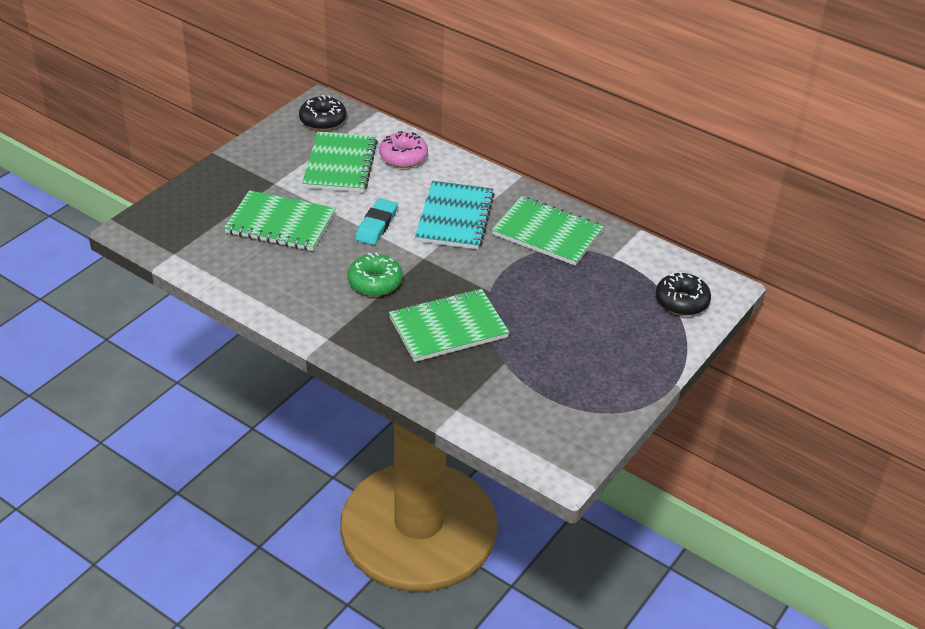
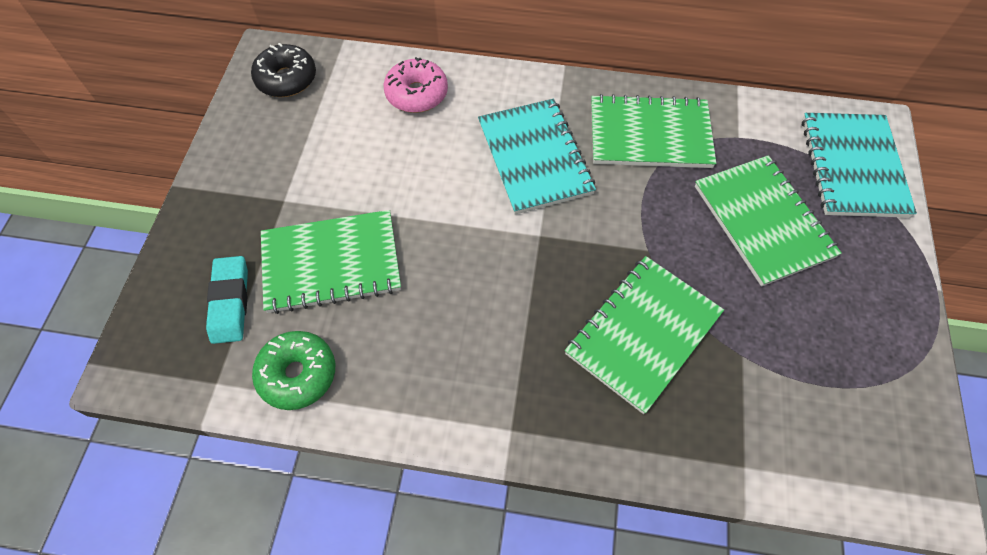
camera: 25 degrees left, 20 degrees up
(340, 164) = (349, 136): green notebook -> green notebook (762, 221)
(375, 282) = (508, 303): green donut -> green donut (298, 374)
(376, 225) = (452, 211): turquoise eraser -> turquoise eraser (230, 302)
(681, 302) = (853, 167): black donut -> turquoise notebook

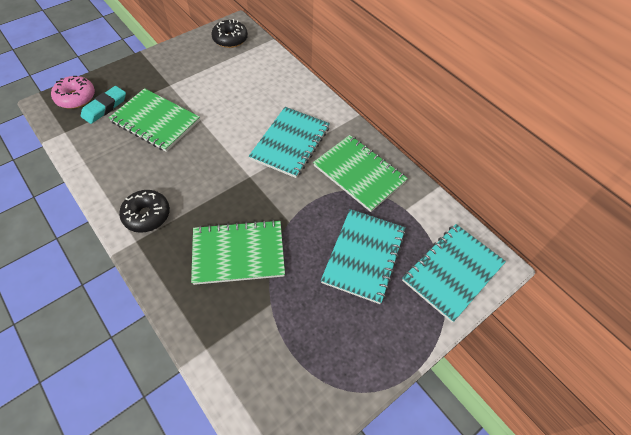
camera: 40 degrees right, 5 degrees down
(298, 374) = (92, 152): green donut -> none
(417, 94) = (274, 80): pink donut -> pink donut (76, 97)
(483, 388) = (147, 215): none -> black donut
(762, 221) = (364, 256): green notebook -> turquoise notebook

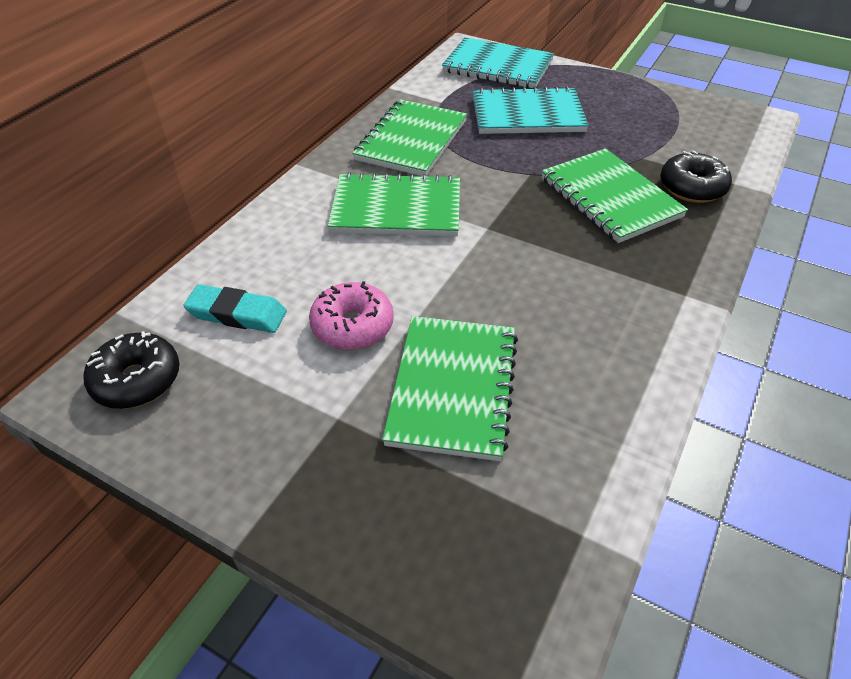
camera: 110 degrees left, 10 degrees down
(76, 97) = (475, 586): pink donut -> pink donut (352, 326)
(105, 107) = (468, 500): turquoise eraser -> turquoise eraser (237, 314)
(147, 215) = (640, 302): black donut -> black donut (692, 188)
(290, 143) = (396, 209): turquoise notebook -> green notebook

